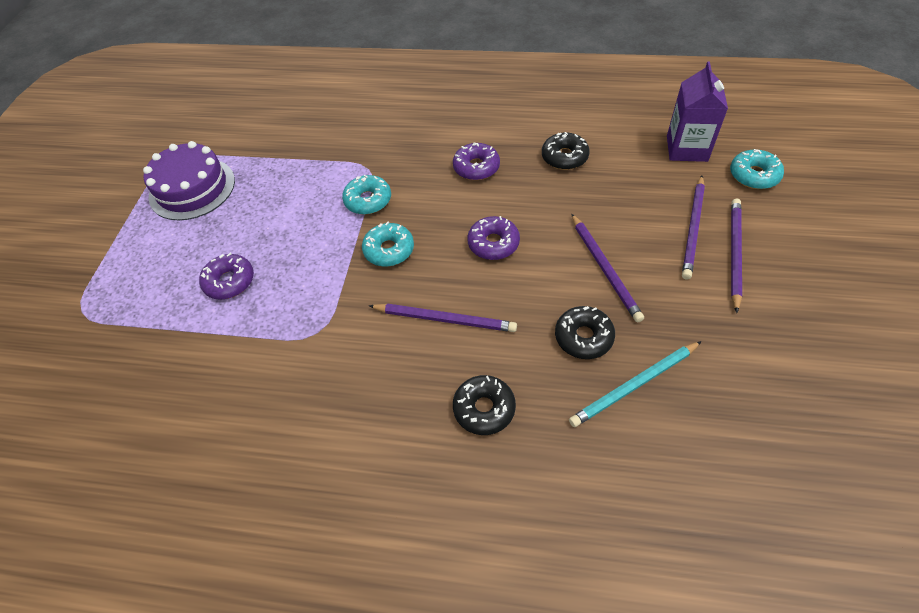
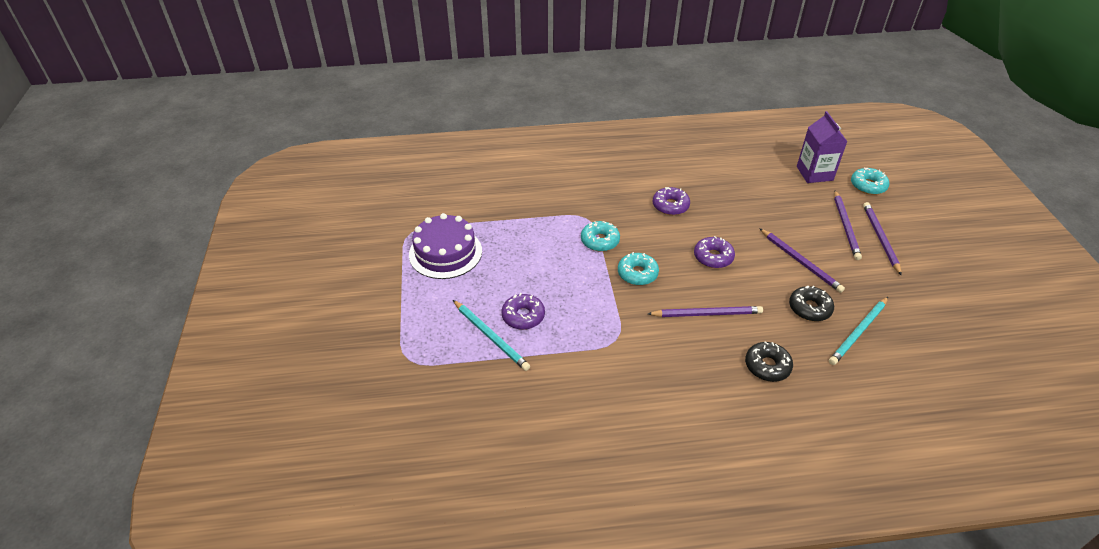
camera: 20 degrees left, 10 degrees down
(181, 300) = (491, 336): none -> turquoise pencil
(564, 157) = (732, 190): black donut -> none

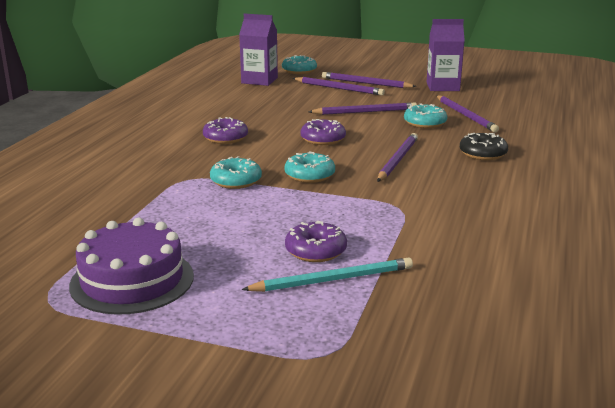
camera: 65 degrees left, 20 degrees down
(809, 308) = (425, 123): black donut -> turquoise donut
(858, 332) = (465, 115): turquoise pencil -> purple pencil
(930, 295) = (442, 87): none -> purple carton

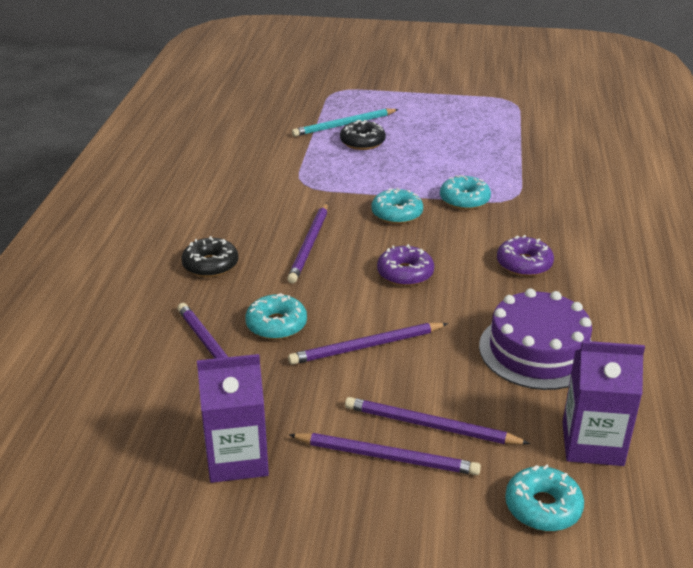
camera: 170 degrees right, 10 degrees up
(132, 280) = (473, 114): purple cake -> purple cake (537, 350)
(315, 251) = (362, 142): purple donut -> black donut

